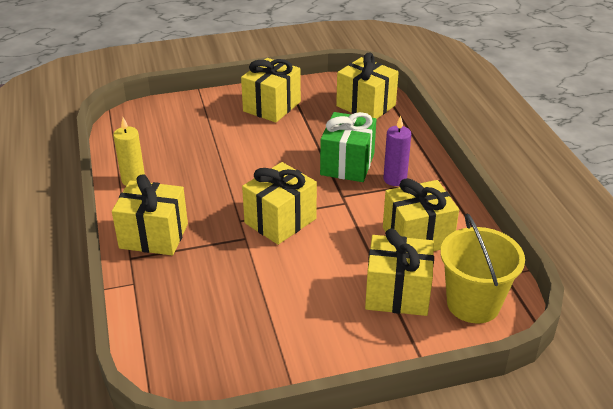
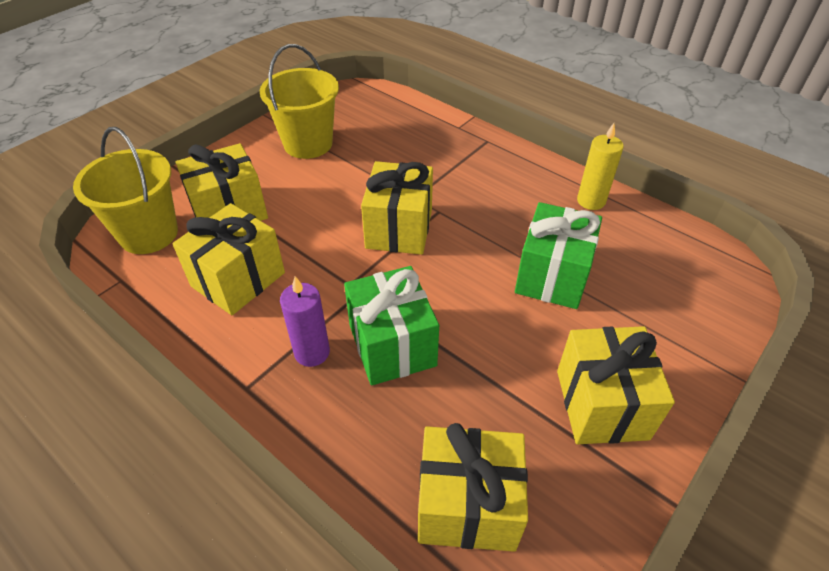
camera: 145 degrees right, 10 degrees up
(154, 236) = (494, 163): yellow gift -> none
(221, 155) = (552, 276): none -> green gift
(282, 334) = (308, 144): none -> yellow bucket

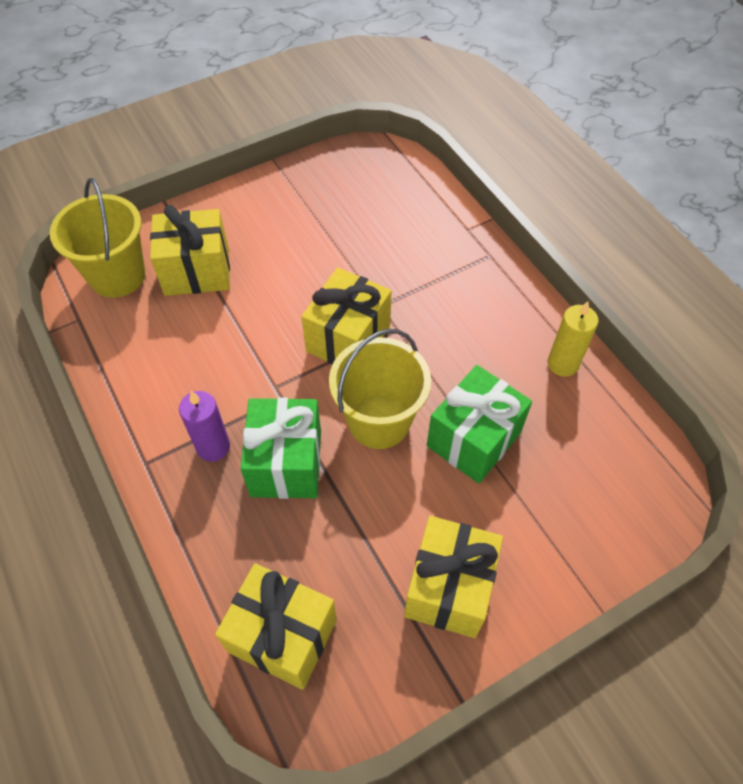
camera: 20 degrees right, 10 degrees up
(238, 279) = (178, 350): yellow gift -> none
(308, 144) = (302, 209): yellow bucket -> yellow bucket (379, 421)

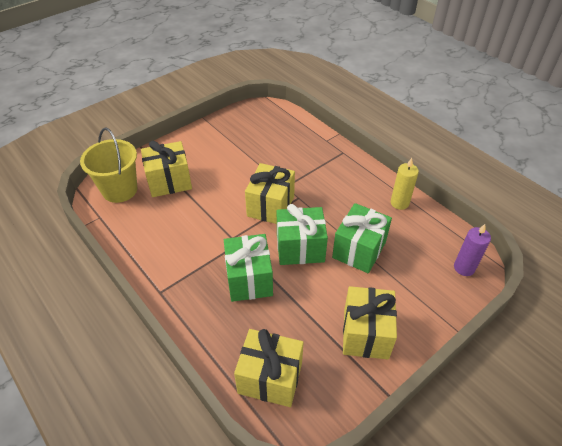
camera: 10 degrees left, 10 degrees down
(213, 447) = (201, 277): purple candle -> purple candle (464, 268)
(379, 421) = (300, 248): yellow bucket -> green gift

